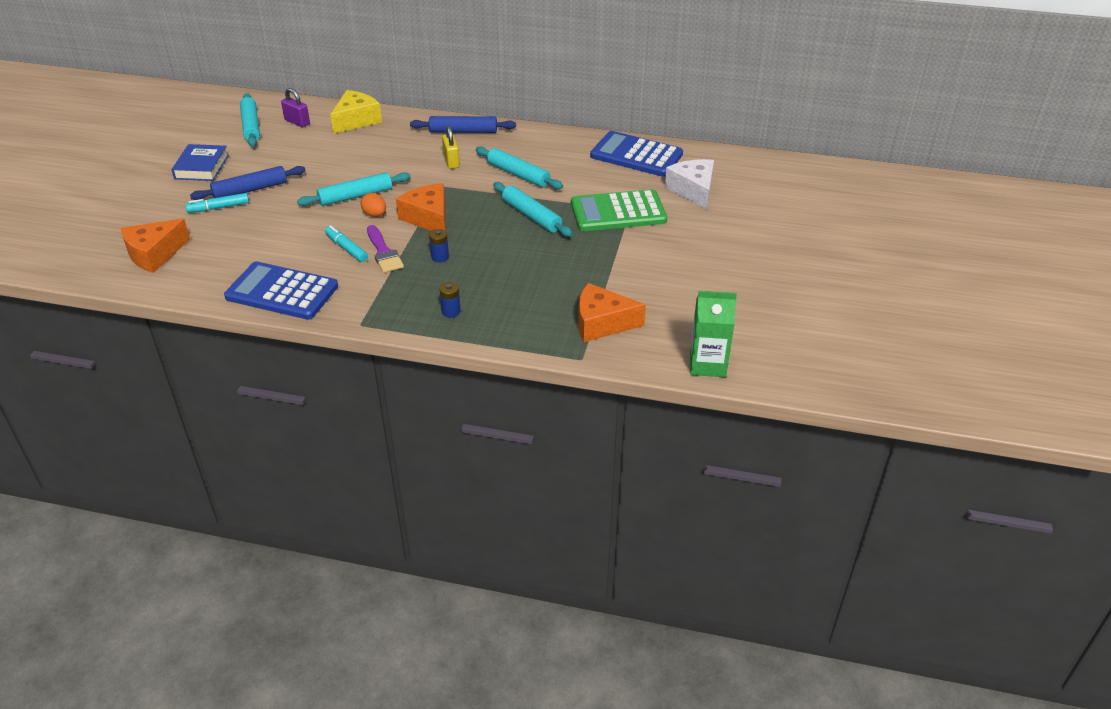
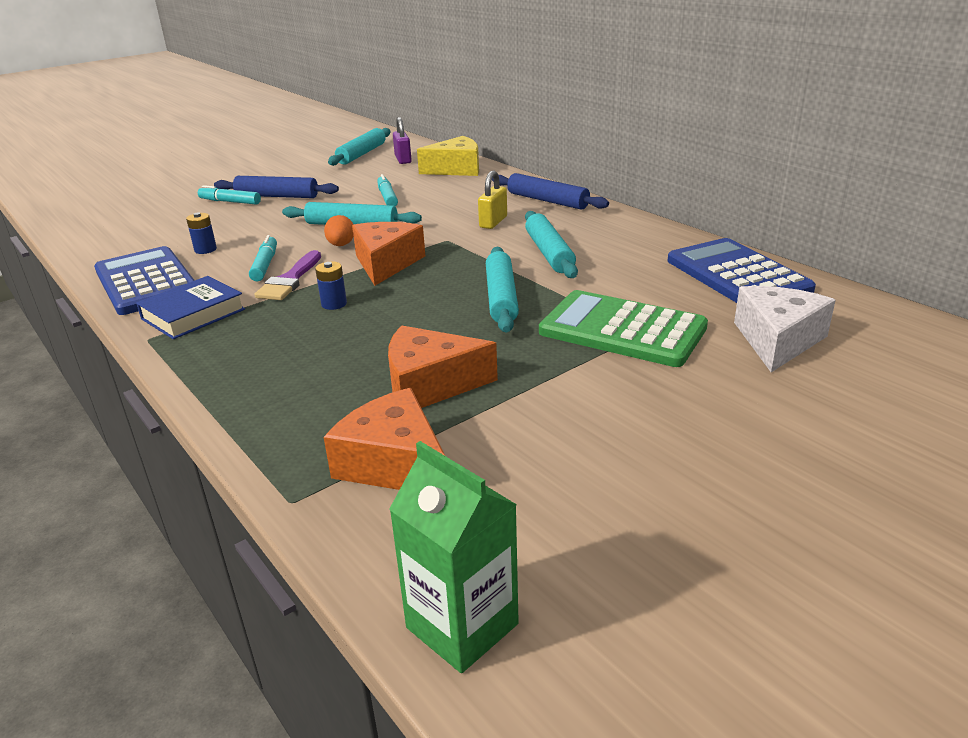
camera: 40 degrees right, 10 degrees down
(154, 254) = (123, 220): orange cheese -> orange cheese (430, 385)
(202, 167) = (273, 172): blue book -> blue book (193, 314)
(343, 163) = (387, 197): none -> turquoise marker
(451, 311) = (248, 364): blue battery -> blue battery (205, 250)

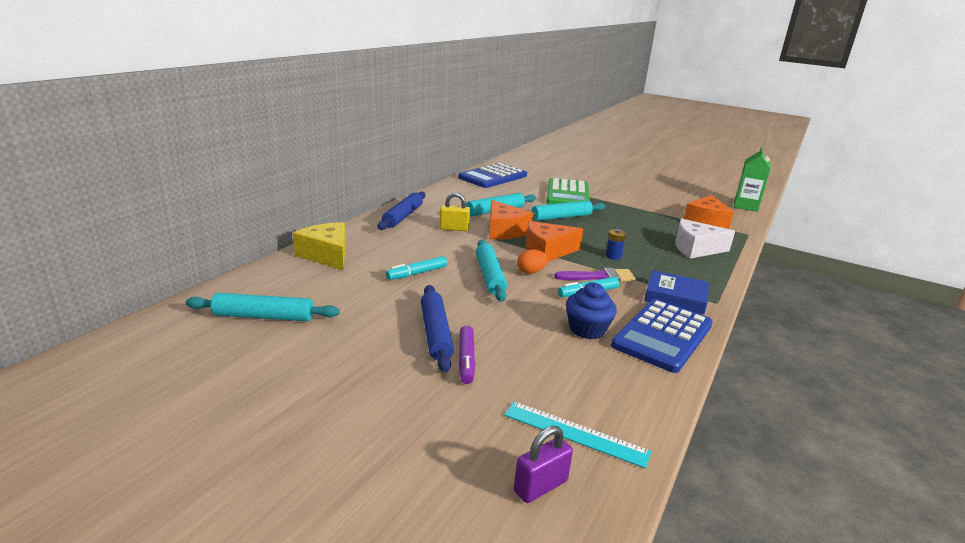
camera: 115 degrees left, 5 degrees down
(110, 221) = (575, 433): none -> turquoise ruler
(205, 250) = (587, 329): blue battery -> blue cupcake
(230, 202) = (466, 360): turquoise marker -> purple marker
(403, 159) = (291, 286): purple padlock -> purple padlock (540, 486)
(430, 385) = (653, 223): orange cheese -> orange cheese (504, 231)
(777, 340) = (549, 173): white cheese -> white cheese (695, 249)

